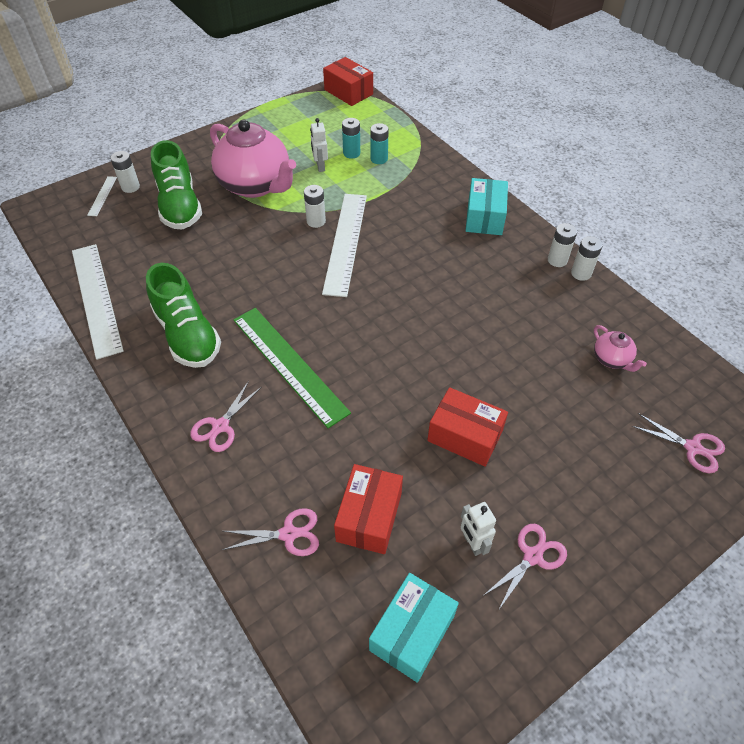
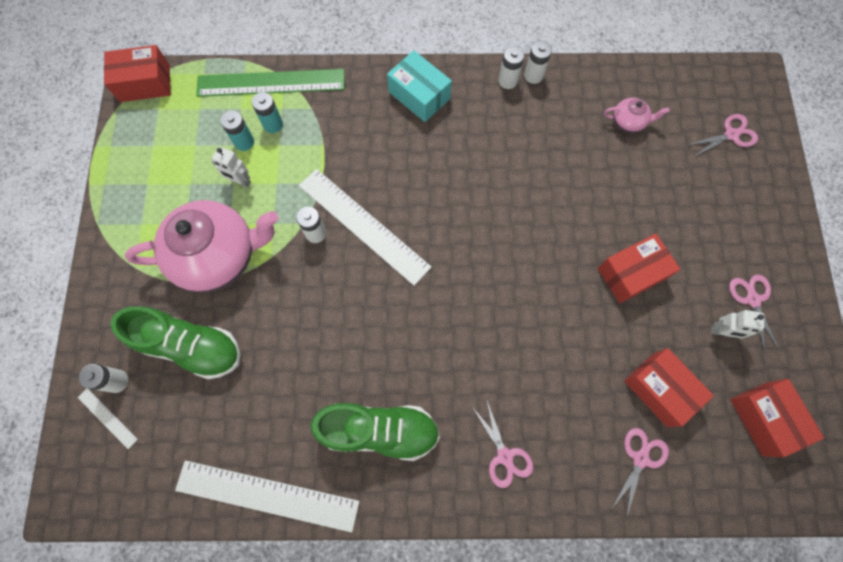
camera: 55 degrees left, 20 degrees up
(289, 364) = (475, 360): green ruler -> green ruler (271, 82)
(412, 632) = (764, 418): turquoise box -> red box

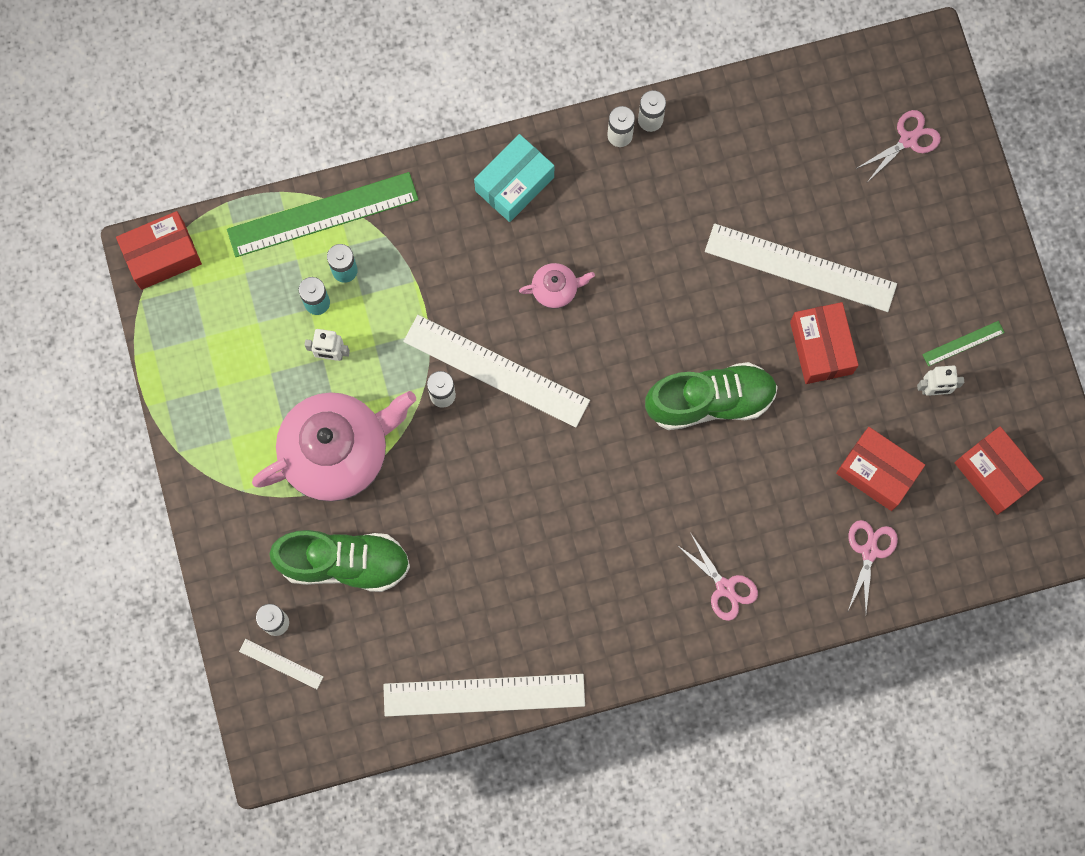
camera: 15 degrees left, 5 degrees up
(379, 430) = (583, 597): green shoe -> green shoe (710, 401)
(419, 95) = (514, 184): turquoise box -> turquoise box turned 75 degrees counterclockwise
(626, 208) = (800, 268): none -> white ruler
(628, 122) = (781, 155): pink teapot -> pink teapot (555, 289)
(631, 273) = (821, 347): red box -> red box turned 60 degrees counterclockwise
(752, 300) = (963, 343): pink scissors -> green ruler

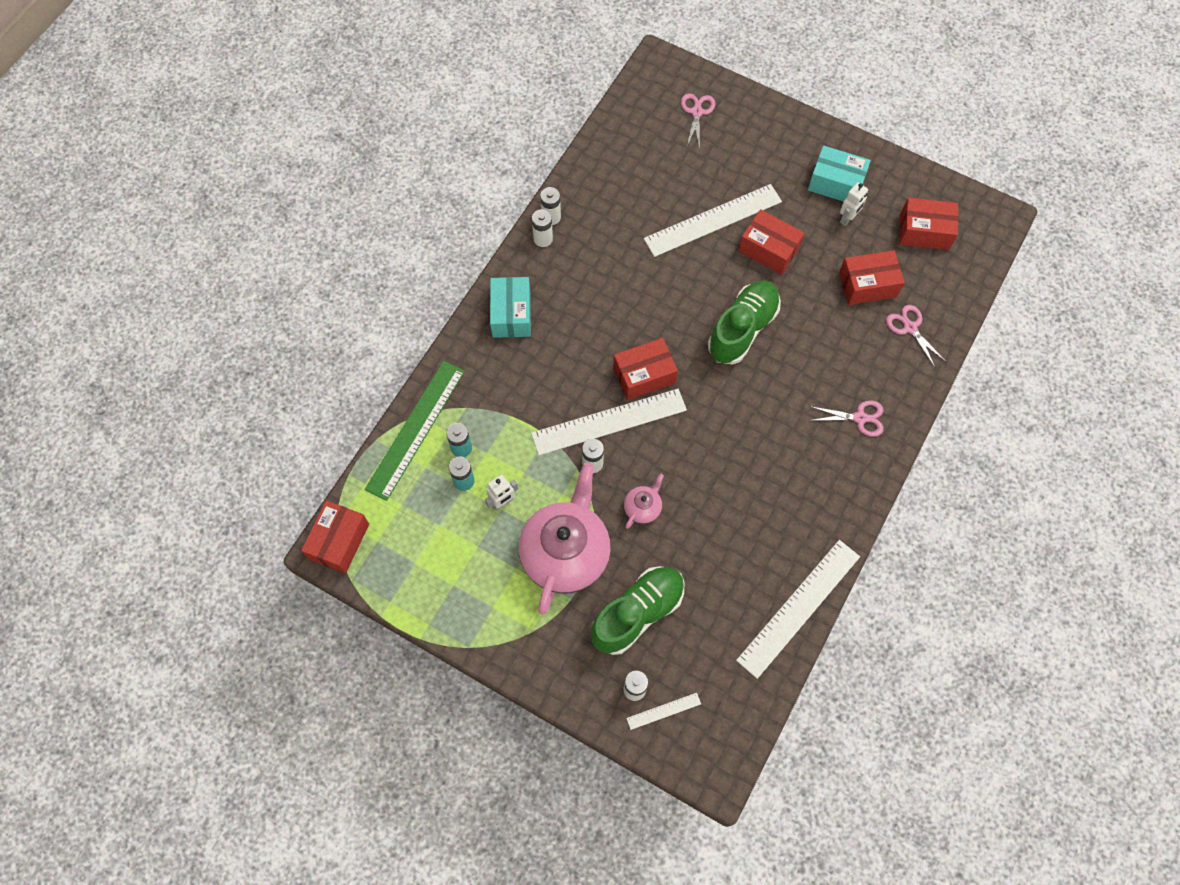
camera: 45 degrees left, 10 degrees down
(555, 289) = (595, 348): pink teapot -> pink teapot (643, 508)
(573, 358) = (644, 375): none -> red box
(963, 343) = (835, 183): green ruler -> turquoise box

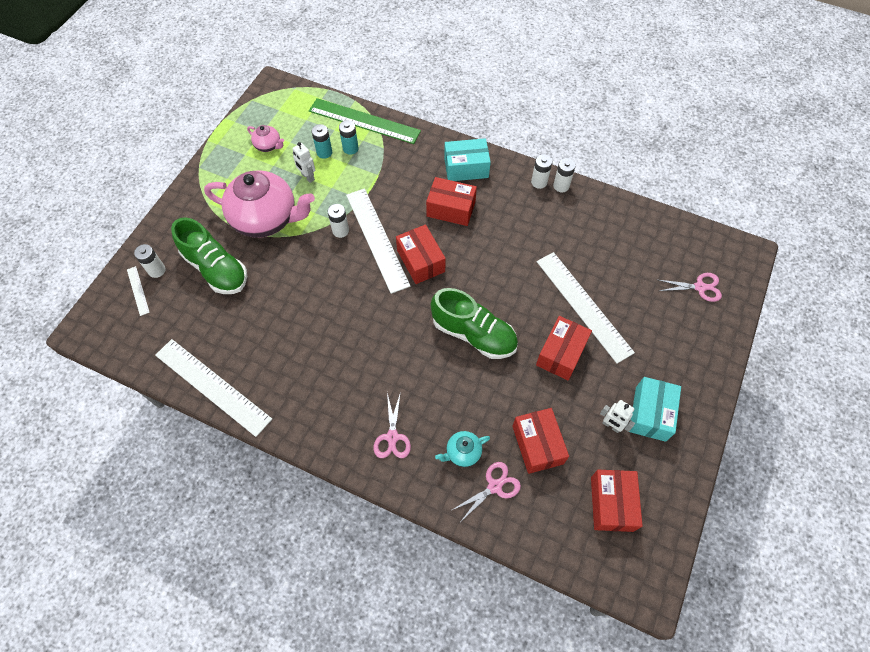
camera: 85 degrees right, 5 degrees down
(339, 541) = (279, 90): red box -> red box (451, 209)
(643, 508) = (303, 267): pink teapot -> pink teapot (268, 146)
(876, 353) = (462, 452): none -> turquoise teapot

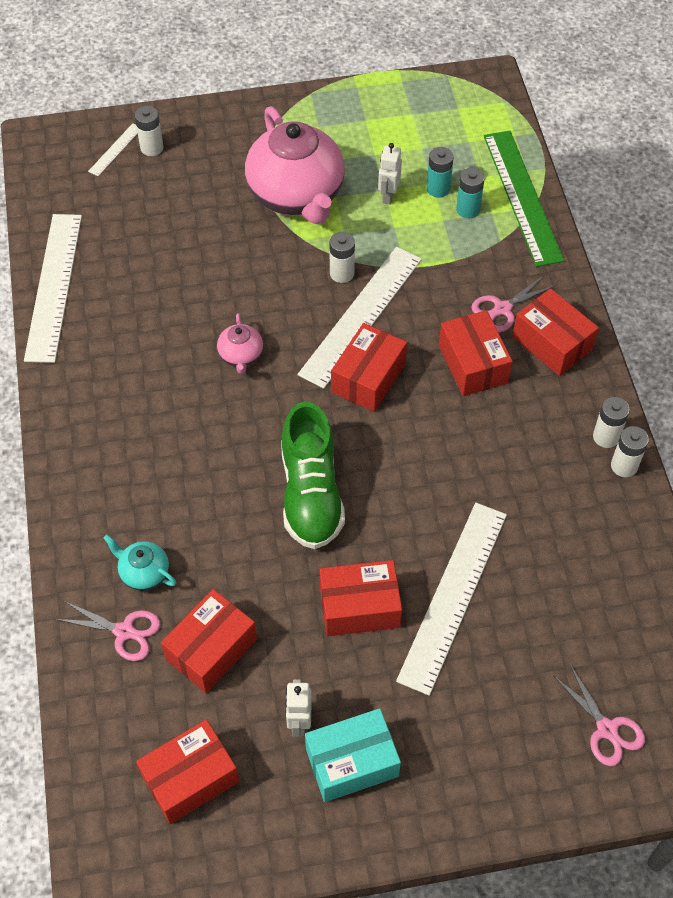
camera: 55 degrees right, 5 degrees down
(216, 269) = (195, 195): green shoe -> none
(268, 146) = (397, 132): pink teapot -> pink teapot (241, 356)
(392, 437) = (113, 489): pink scissors -> pink scissors (502, 309)
(466, 168) = (552, 343): turquoise box -> red box

